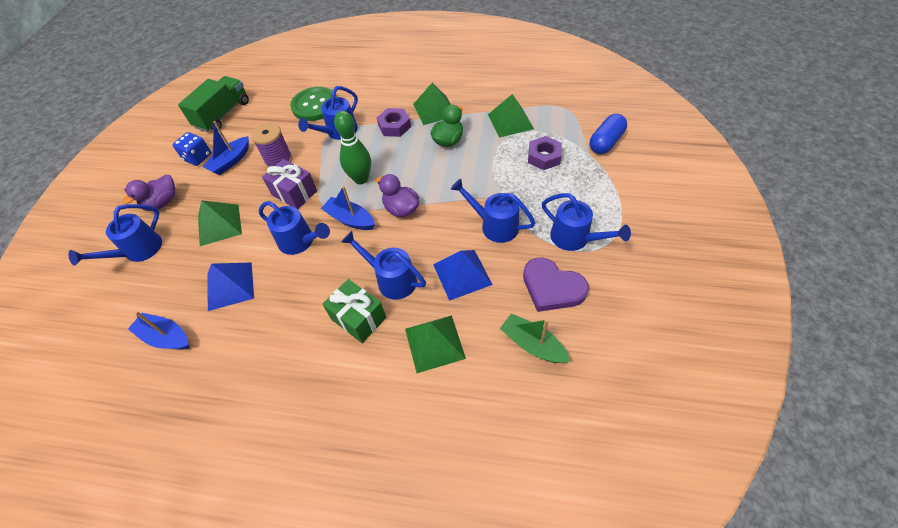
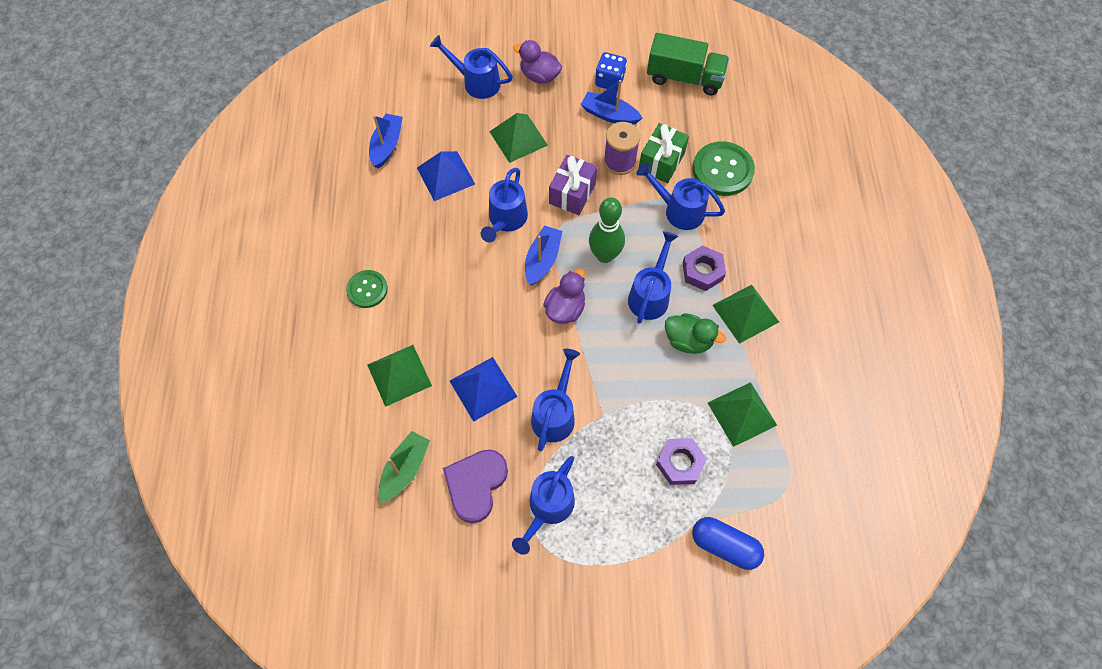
camera: 75 degrees right, 10 degrees up
(331, 368) = (367, 289): none -> green button
(358, 318) = (420, 299): green gift -> green gift (661, 162)
(391, 279) = (469, 319): blue watering can -> blue watering can (650, 294)

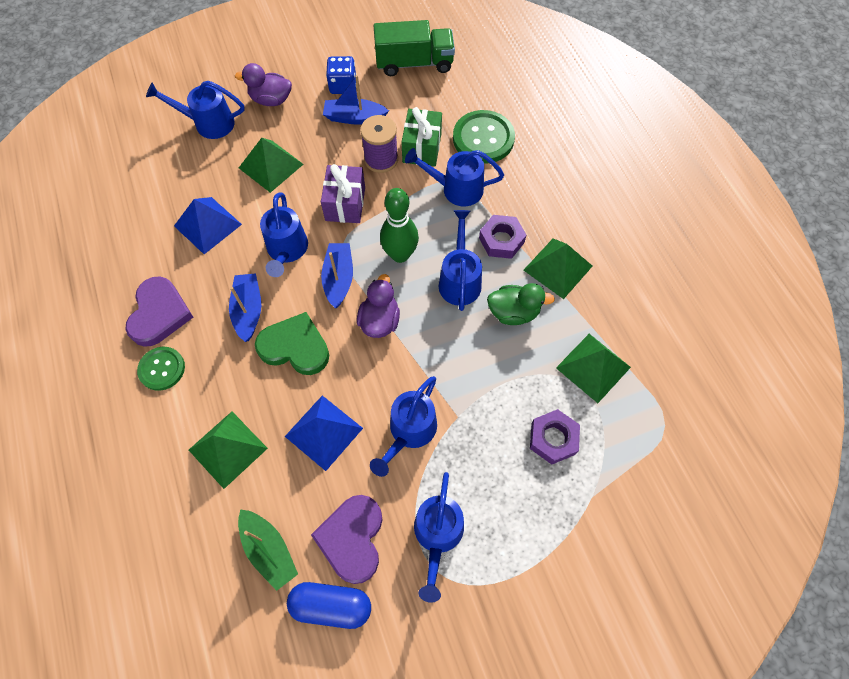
camera: 20 degrees left, 0 degrees up
(380, 241) = (159, 314): none -> purple heart
(387, 145) = (134, 212): blue boat -> blue boat (248, 310)
(405, 469) = (269, 550): green boat -> green boat turned 135 degrees clockwise
(484, 308) = (295, 347): none -> green heart
(555, 413) = (409, 432): blue watering can -> blue watering can turned 150 degrees counterclockwise
(724, 546) = (629, 507): blue capsule -> blue capsule (331, 605)

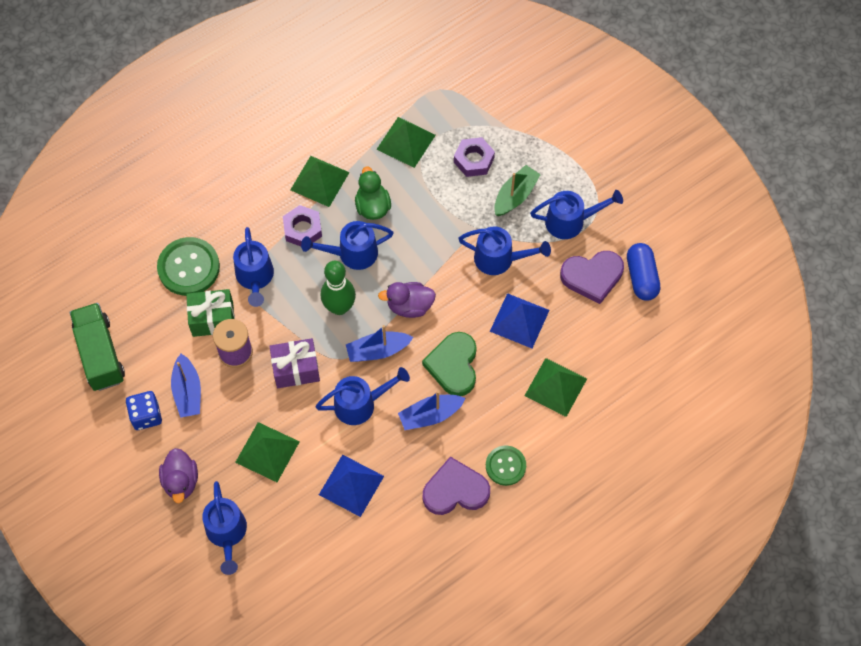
camera: 105 degrees left, 0 degrees up
(269, 550) = (619, 330): green boat -> green boat (515, 196)

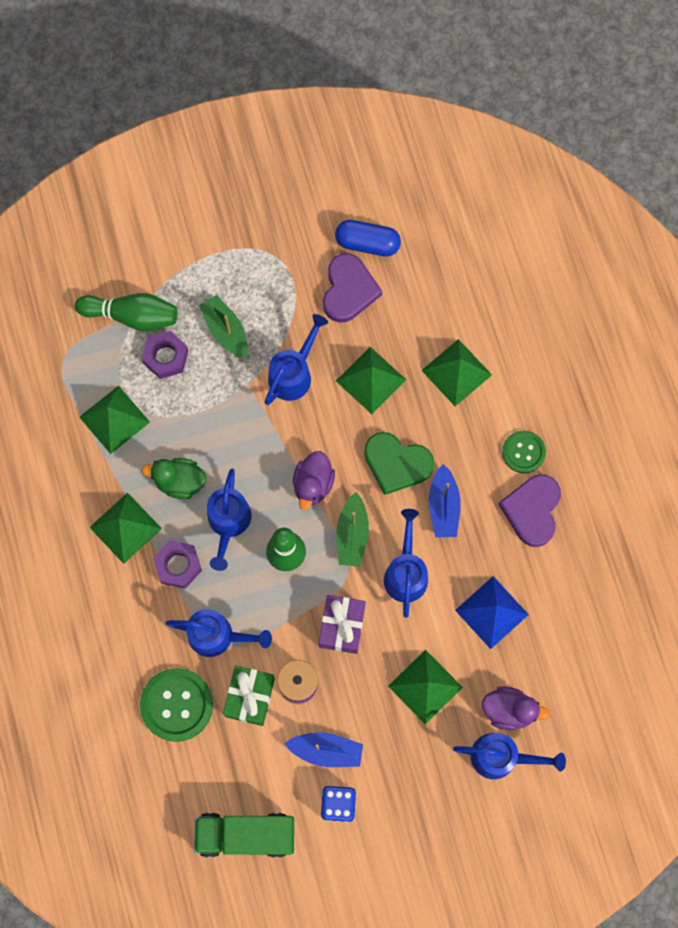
camera: 70 degrees left, 10 degrees up
(181, 481) = (427, 788): purple duck -> purple duck (508, 710)
(378, 351) = (352, 534): blue boat -> green boat
(498, 124) = (132, 316): none -> green bowling pin
(519, 320) = (371, 380): blue pyramid -> green pyramid
(571, 221) = (278, 287): blue watering can -> none

